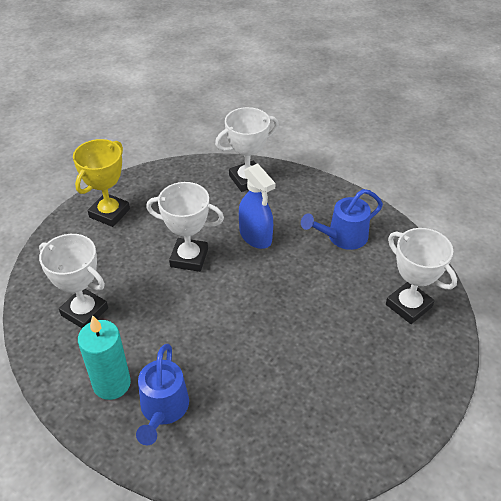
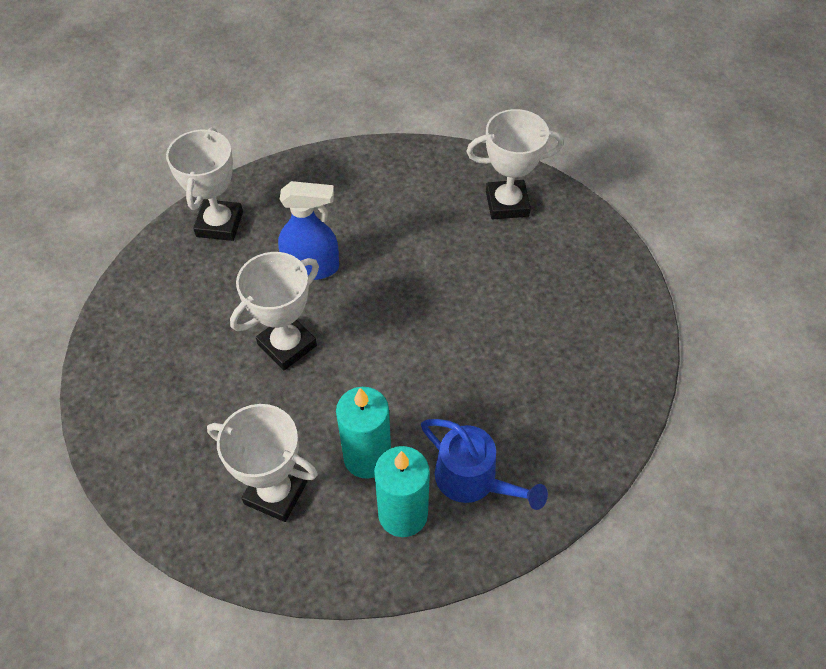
camera: 55 degrees left, 10 degrees up
(84, 312) = (276, 492): white trophy -> white trophy turned 45 degrees clockwise
(109, 213) = (137, 387): yellow trophy -> none
(139, 342) = (367, 457): none -> turquoise candle
(342, 237) = (381, 197): blue watering can -> none

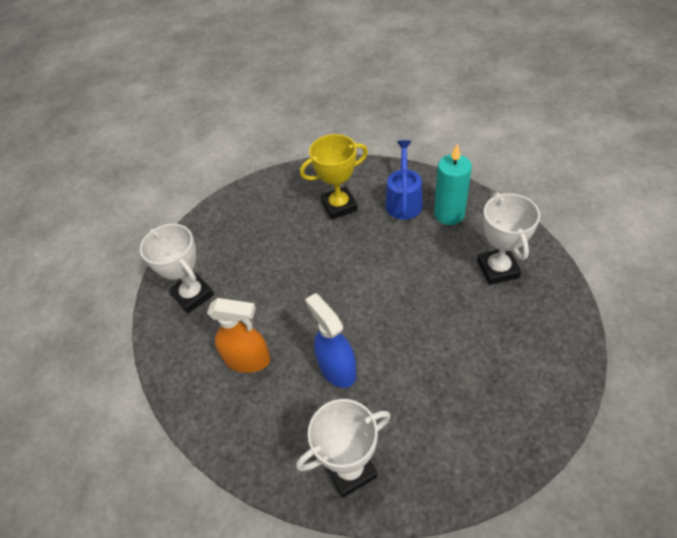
camera: 120 degrees left, 5 degrees down
(287, 345) = (409, 334): white trophy -> none
(367, 457) = (436, 246): turquoise candle -> none
(387, 210) = (248, 359): none -> orange spray bottle
(527, 402) = (339, 206): none -> yellow trophy

